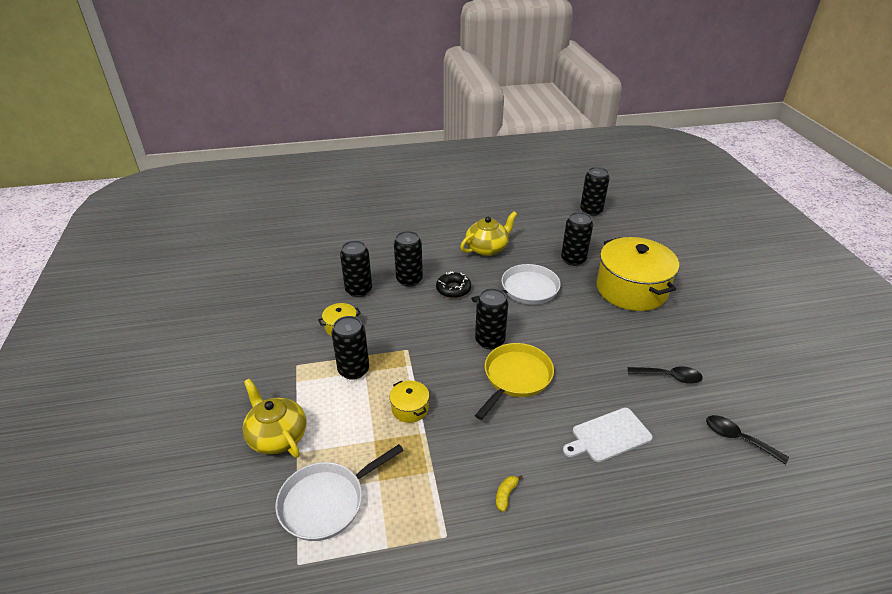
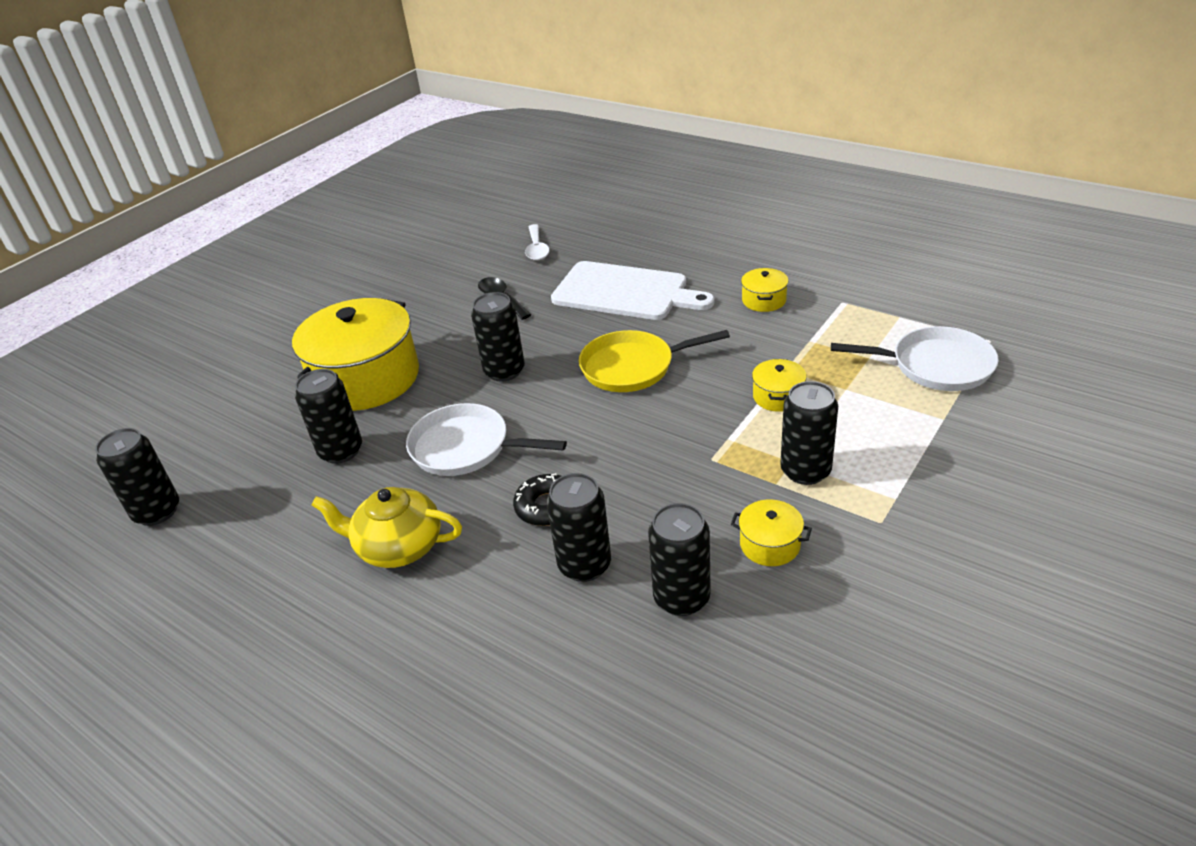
camera: 130 degrees left, 0 degrees up
(277, 436) = (959, 446): yellow teapot -> none
(490, 341) = (604, 414): black can -> black can (504, 371)
(506, 495) = (764, 300): yellow banana -> yellow pot
(608, 435) = (625, 292): white cutting board -> white cutting board, size x1.61
(737, 438) = (537, 249): black spoon -> white spoon

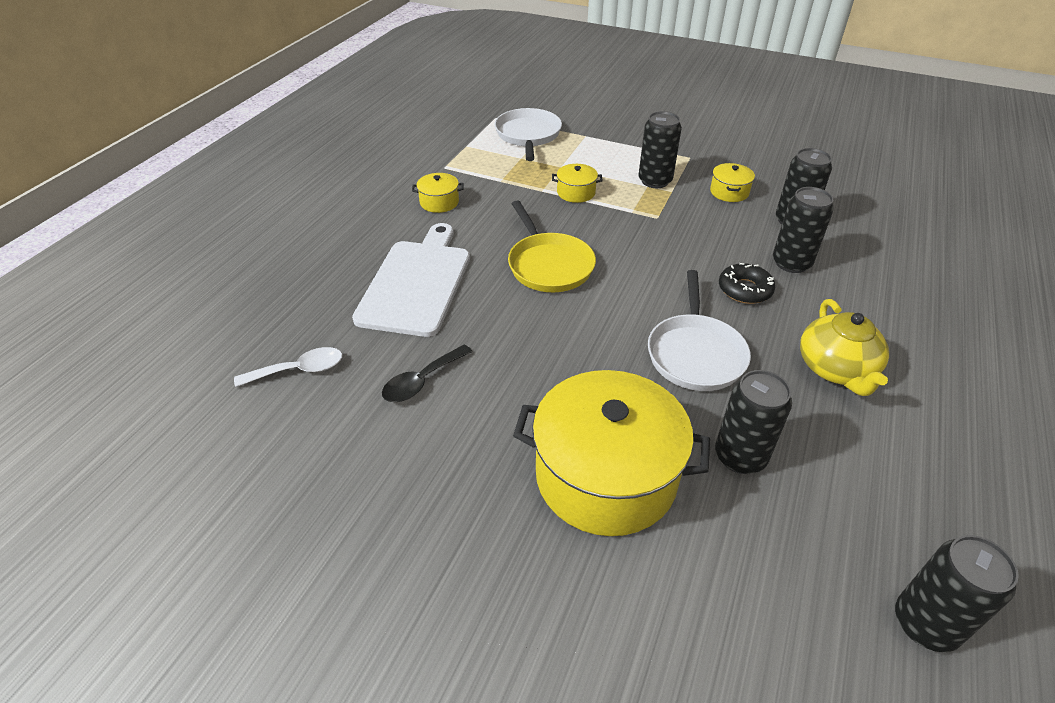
camera: 105 degrees left, 5 degrees up
(504, 371) = (569, 350): black can -> none

